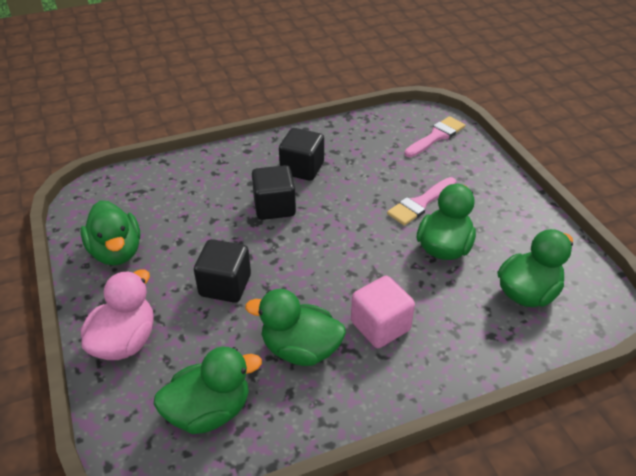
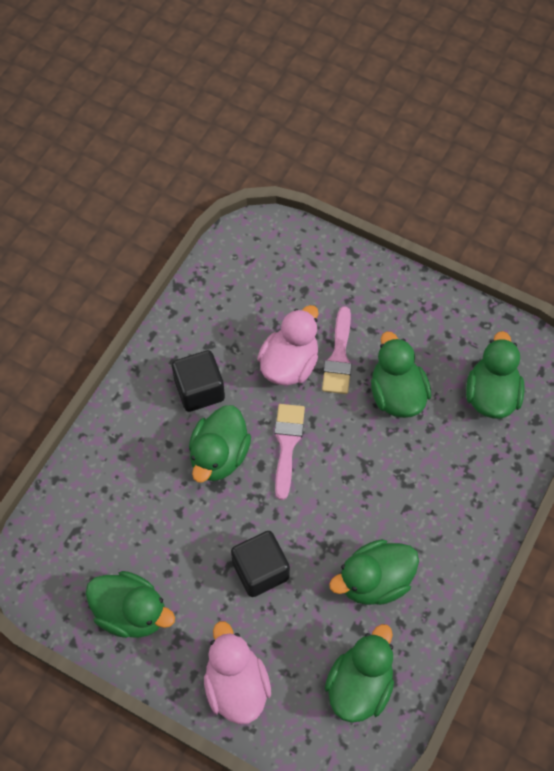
camera: 40 degrees left, 20 degrees up
(274, 207) = (219, 455): black cube -> green duck
(379, 188) = (289, 364): none -> pink duck
(380, 326) = (413, 512): pink cube -> none
(436, 136) = (285, 258): pink brush -> pink brush (287, 444)

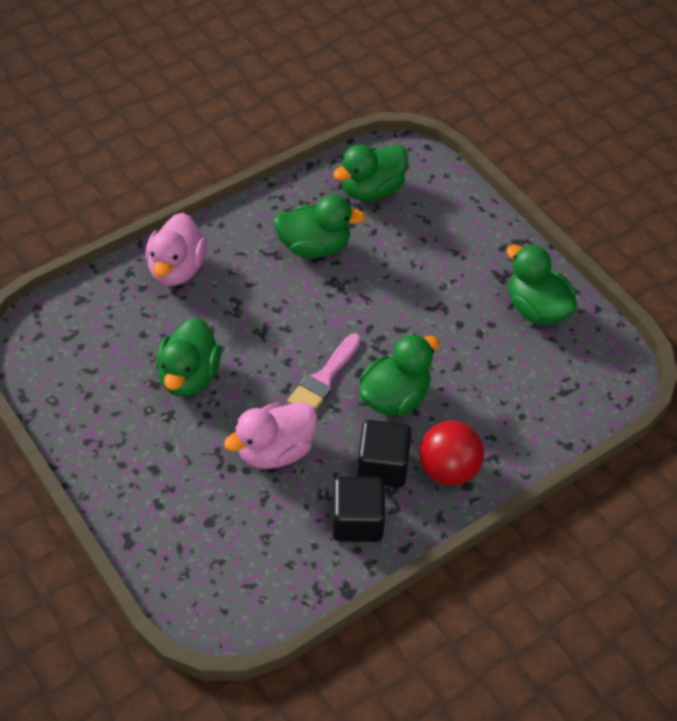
camera: 155 degrees left, 10 degrees down
(146, 411) = (448, 469): none -> red ball
(236, 685) = (470, 227): pink duck -> pink duck (177, 269)
(260, 570) = (407, 292): black cube -> black cube (357, 521)
(339, 357) = (221, 435): pink brush -> none
(491, 395) = (102, 337): green duck -> none

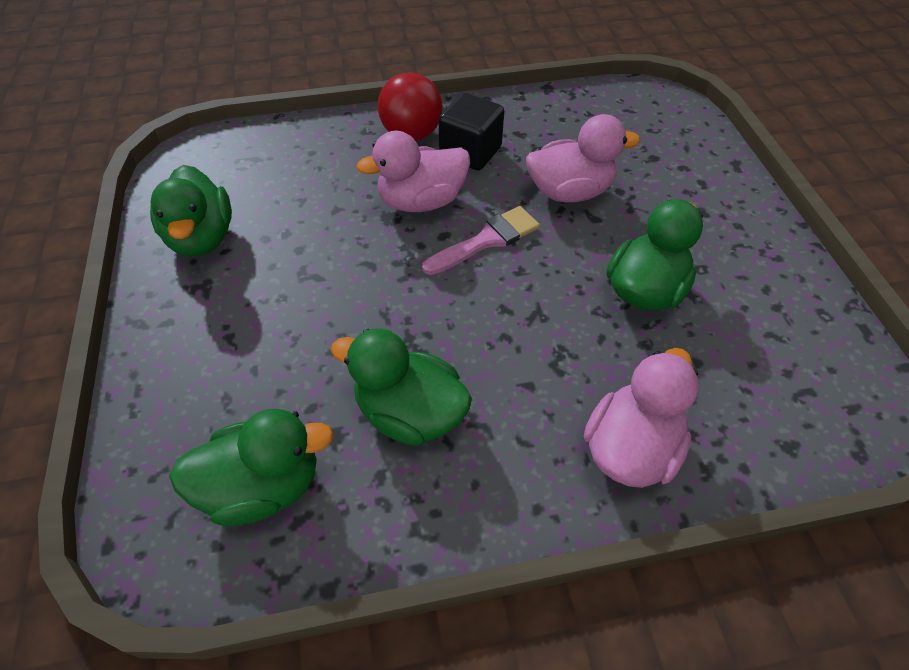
camera: 155 degrees left, 0 degrees up
(357, 521) = (516, 123): black cube -> none
(395, 397) = (421, 201): green duck -> pink duck

